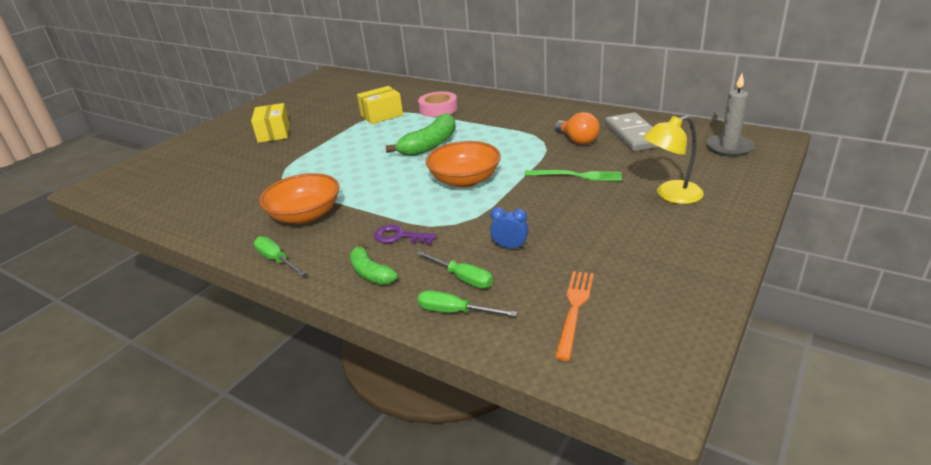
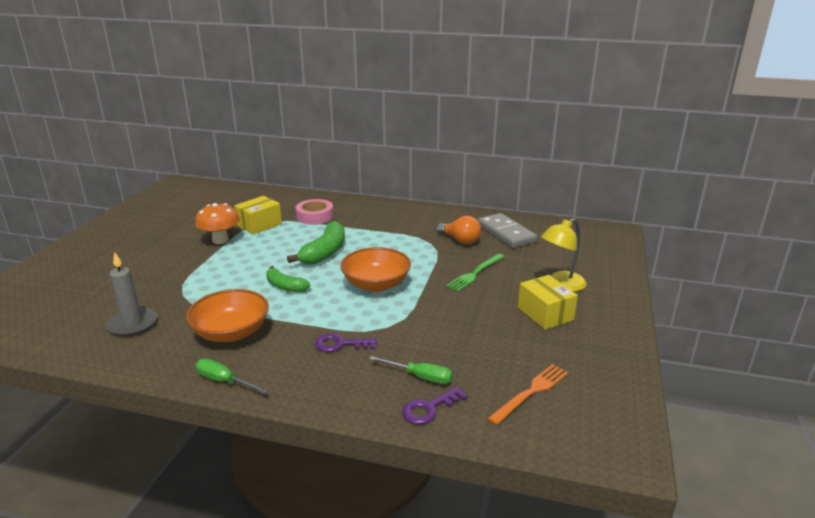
camera: 20 degrees left, 5 degrees down
(274, 133) = (149, 249): yellow box -> yellow box (545, 313)
(339, 128) = (220, 240): none -> orange mushroom
(370, 273) = (330, 382): green banana -> green banana (285, 286)
(455, 312) = (429, 408): green screwdriver -> purple key
(510, 247) = (449, 343): blue clock -> none
(574, 310) = (531, 392): orange fork -> orange fork turned 45 degrees clockwise
(576, 176) = (475, 273): green fork -> green fork turned 135 degrees clockwise
(729, 148) = (587, 240): grey candle -> grey candle (133, 324)

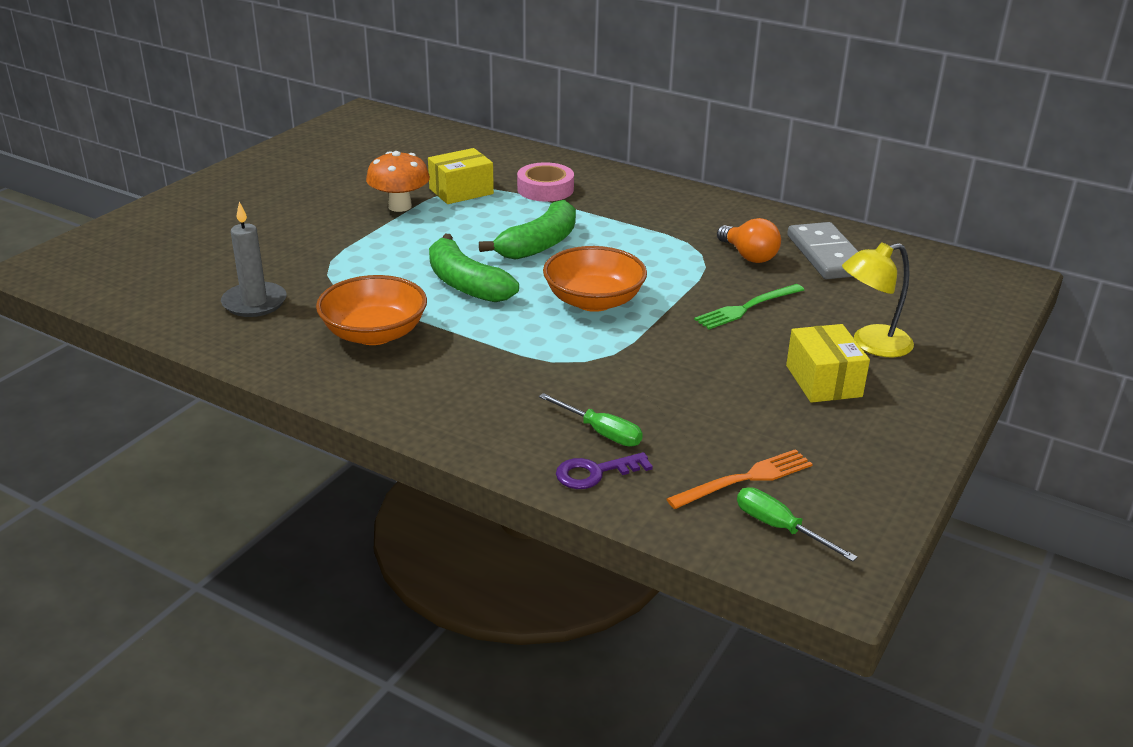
camera: 15 degrees right, 5 degrees up
(224, 381) = (346, 392): green screwdriver -> green screwdriver (779, 528)
(285, 286) = (466, 284): green banana -> green banana, size x1.61
(340, 344) = (511, 373): purple key -> none

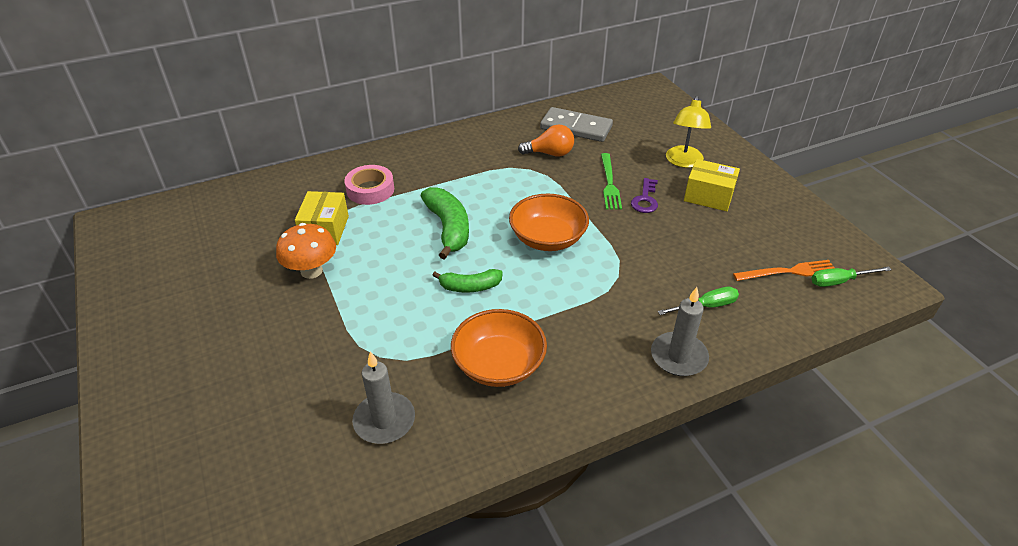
camera: 55 degrees left, 10 degrees up
(466, 284) = (470, 287): green banana -> green banana, size x0.62
(494, 435) = (678, 356): none -> grey candle
(595, 473) = (748, 329): purple key -> purple key (645, 199)
(744, 479) = (788, 272): orange fork -> orange fork turned 75 degrees clockwise

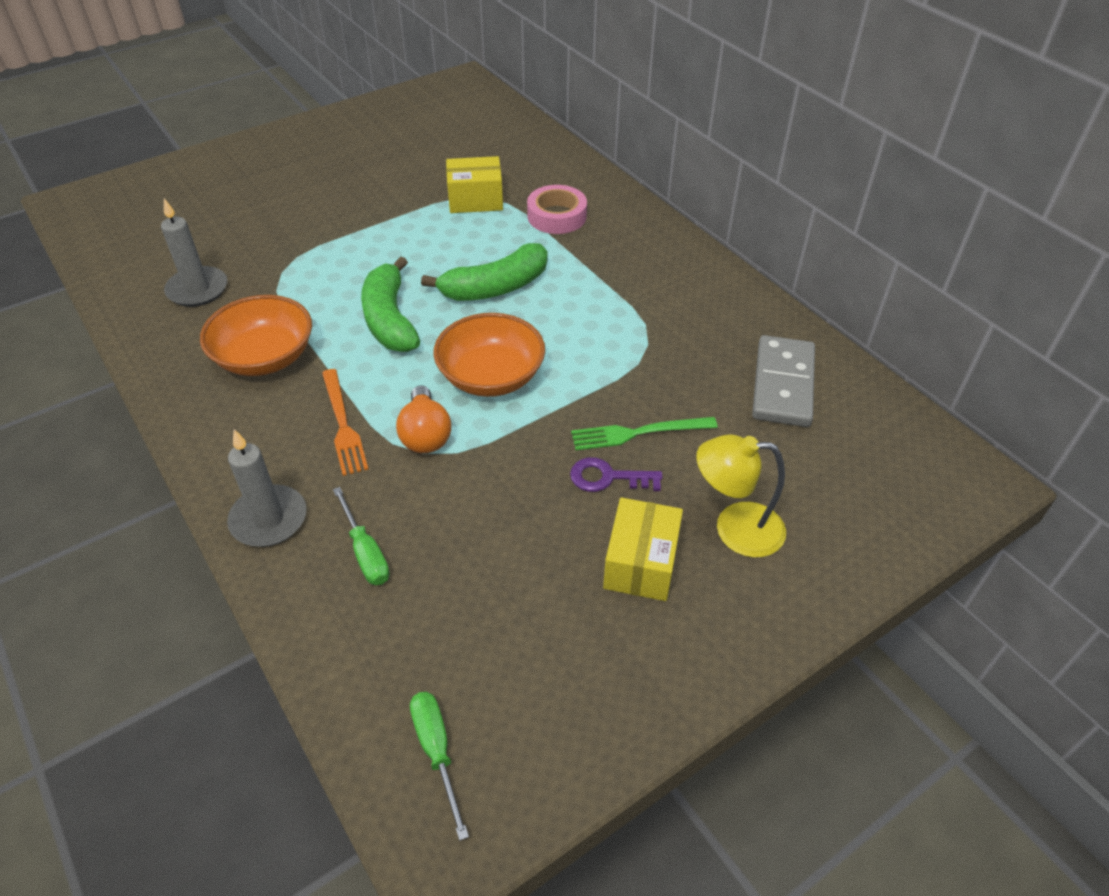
camera: 80 degrees right, 5 degrees up
(311, 271) = (406, 205): orange mushroom -> none
(470, 287) = (390, 319): green banana -> green banana, size x1.61
(550, 153) = (695, 361): orange light bulb -> orange light bulb (425, 434)
(788, 272) = (453, 670): orange fork -> orange fork (342, 424)

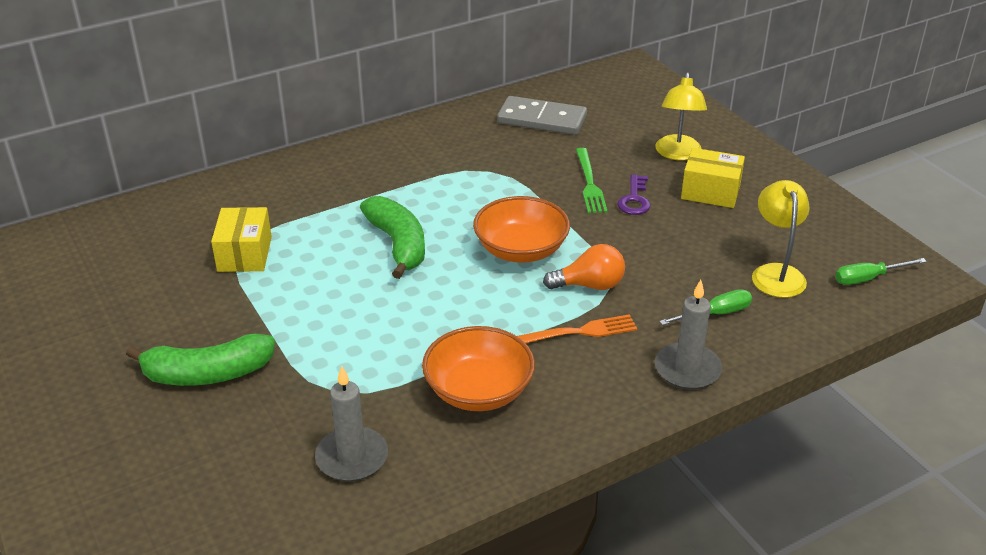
camera: 85 degrees left, 10 degrees down
(390, 319) = (433, 309): green banana -> green banana (207, 374)
(449, 627) = (776, 273): none -> yellow lamp
(557, 216) = (294, 205): pink tape -> none

